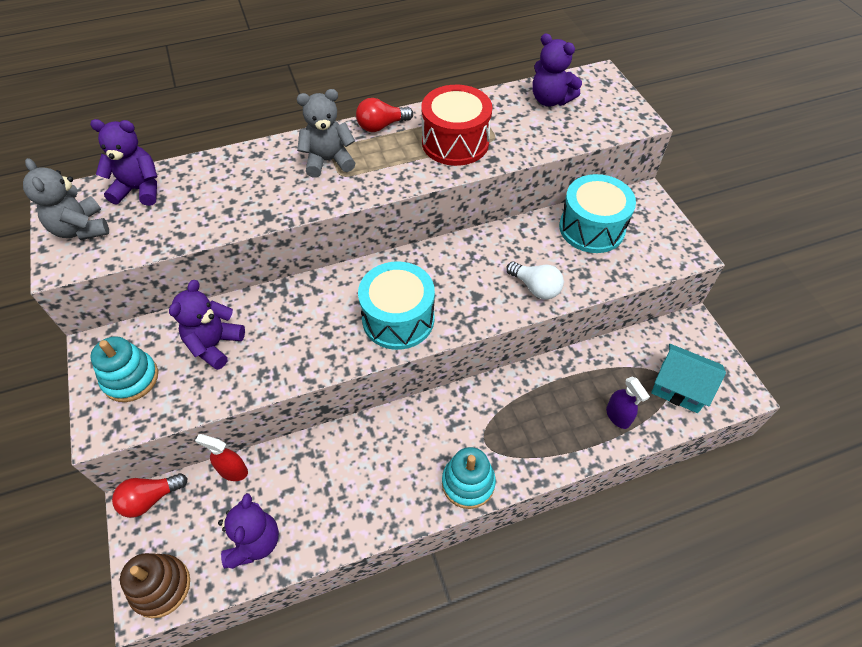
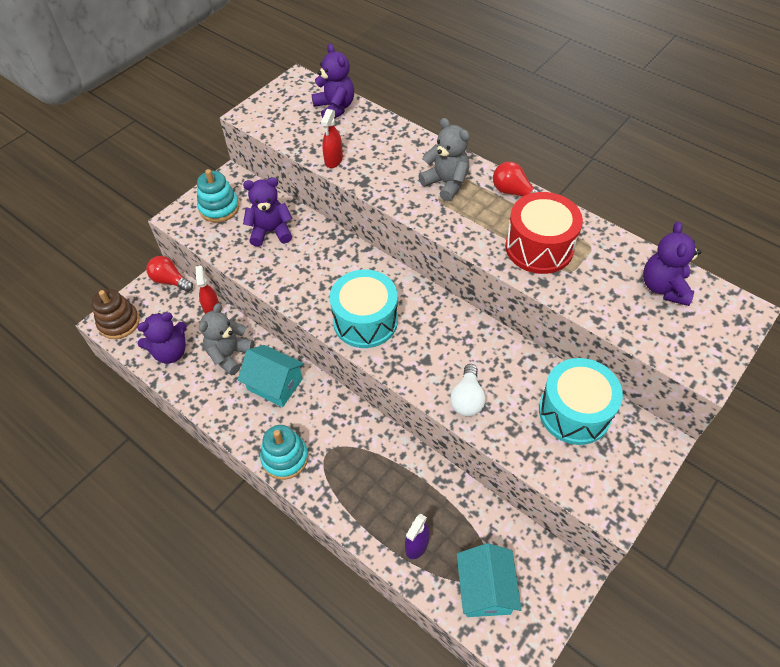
camera: 60 degrees right, 0 degrees up
(81, 229) = (282, 105): grey teddy bear -> grey teddy bear (229, 355)
(213, 224) = (333, 160): none -> red spray bottle
(376, 452) = (275, 384): none -> turquoise house

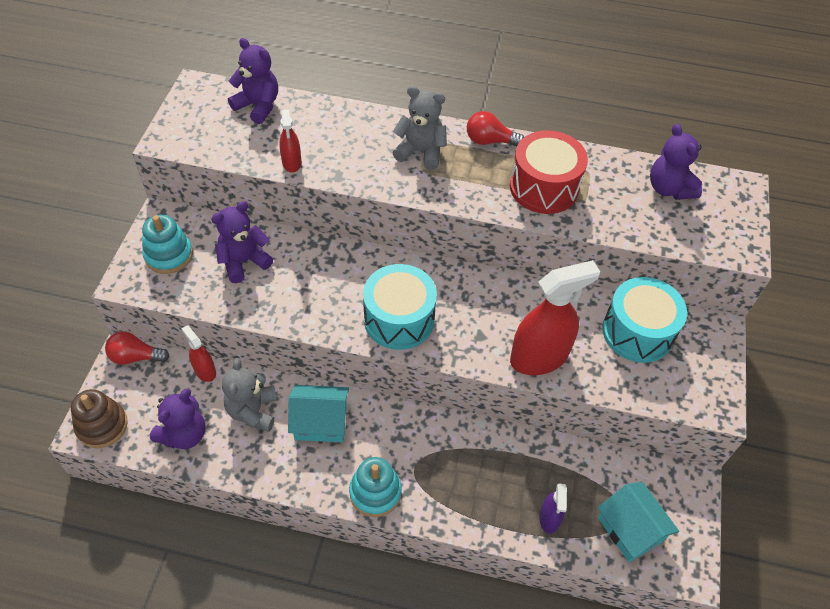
camera: 30 degrees left, 0 degrees up
(467, 399) = (539, 357): white light bulb -> red spray bottle

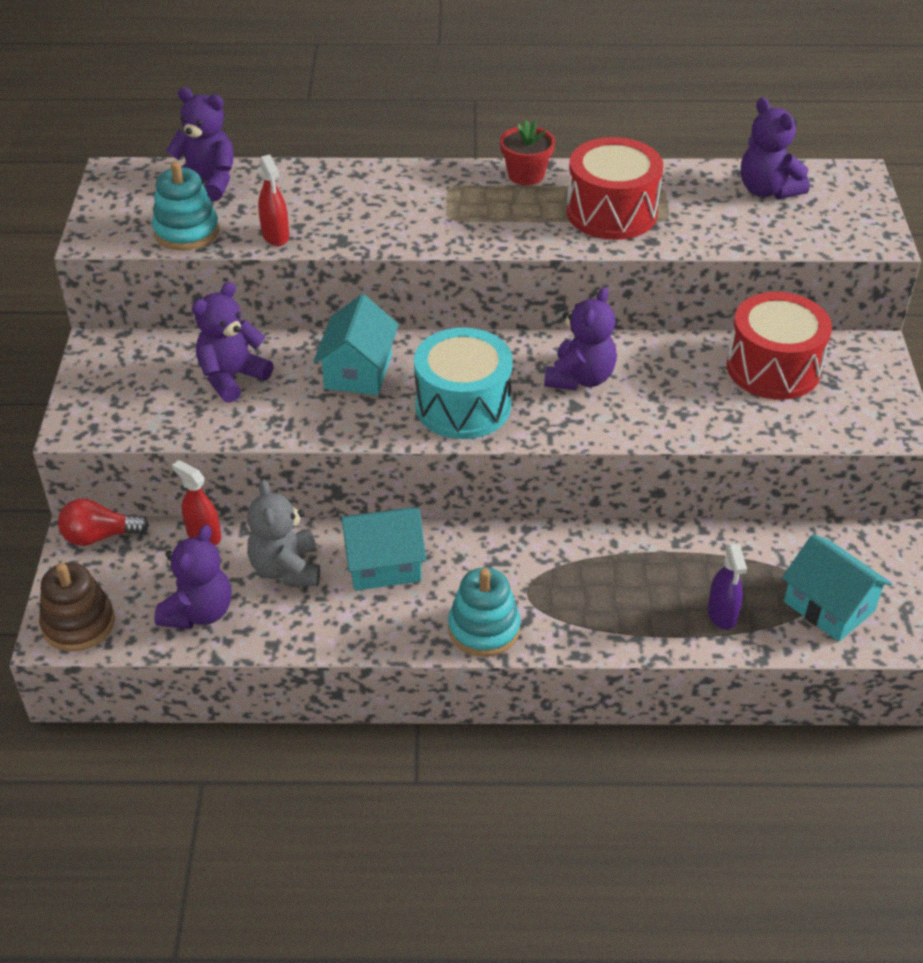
camera: 10 degrees left, 10 degrees down
(169, 255) = (125, 387): turquoise stacking toy -> turquoise stacking toy (186, 231)
(333, 274) = (358, 371): none -> turquoise house
(421, 152) = (441, 199): grey teddy bear -> none
(490, 141) = (526, 175): red light bulb -> red flower pot
(491, 312) = (580, 378): none -> purple teddy bear
(539, 357) = (658, 416): red spray bottle -> none
(637, 332) = (773, 368): turquoise drum -> red drum

